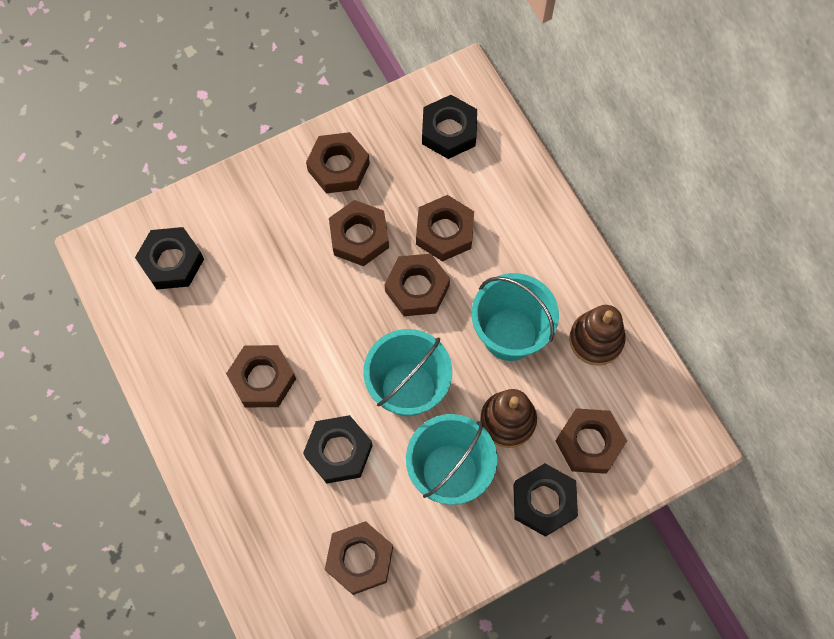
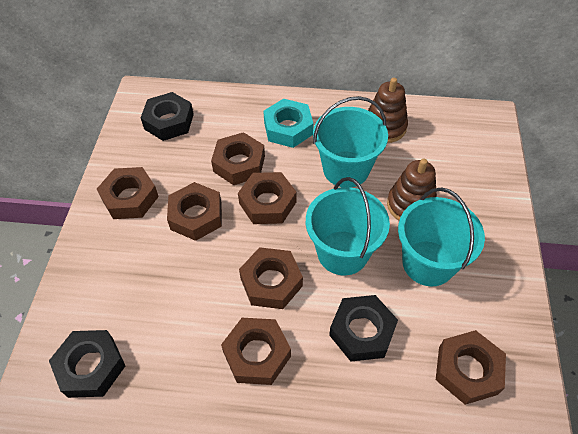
camera: 55 degrees left, 15 degrees down
(523, 247) = (288, 128): none -> turquoise nut
(544, 501) = (486, 217): black nut -> none
(589, 443) = (457, 169): brown nut -> brown nut (271, 282)

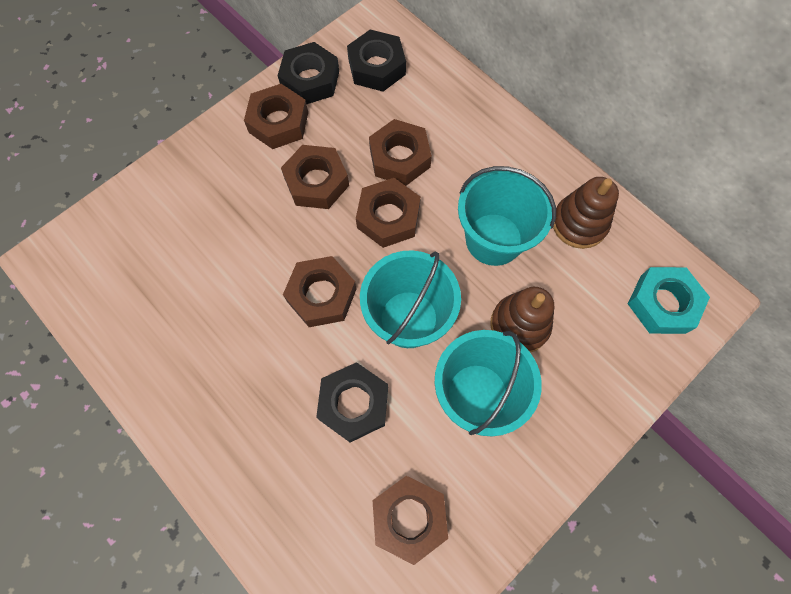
camera: 40 degrees right, 15 degrees up
(91, 367) = (128, 252): black nut -> black nut (310, 80)
(257, 354) = (252, 348): brown nut -> none
(288, 128) = (480, 154): turquoise nut -> turquoise nut (662, 304)

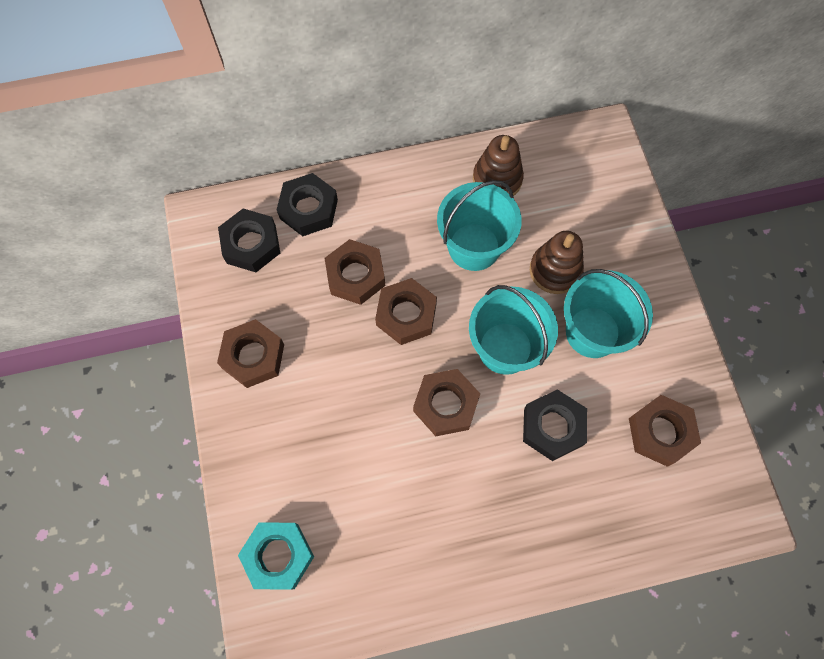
camera: 60 degrees left, 0 degrees up
(310, 80) = (226, 306): black nut -> black nut (309, 209)
(316, 182) = (336, 355): brown nut -> none
(662, 304) = (592, 165): turquoise nut -> turquoise nut (278, 556)

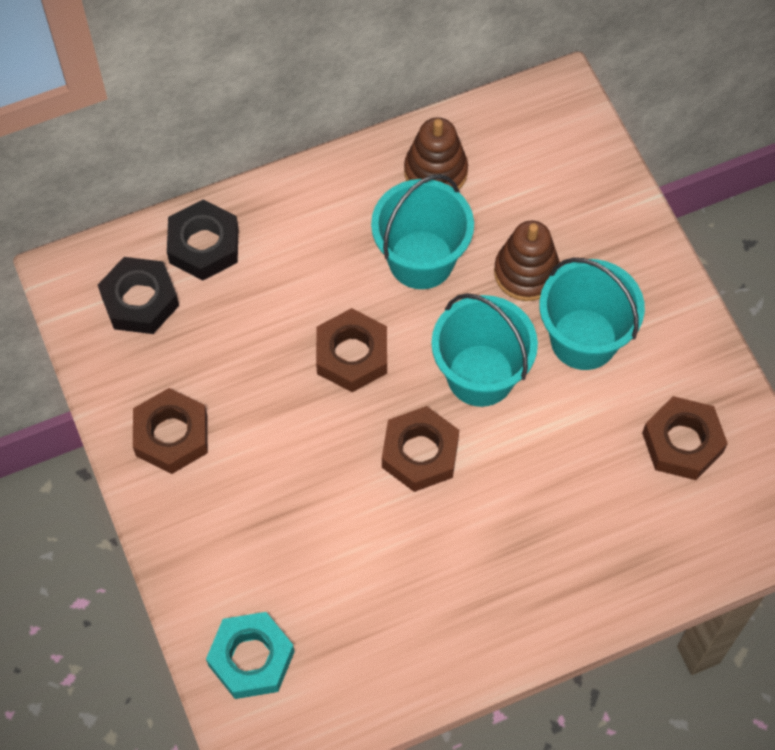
camera: 10 degrees left, 5 degrees down
(356, 275) = (280, 318): brown nut -> none
(552, 427) = (553, 458): black nut -> none

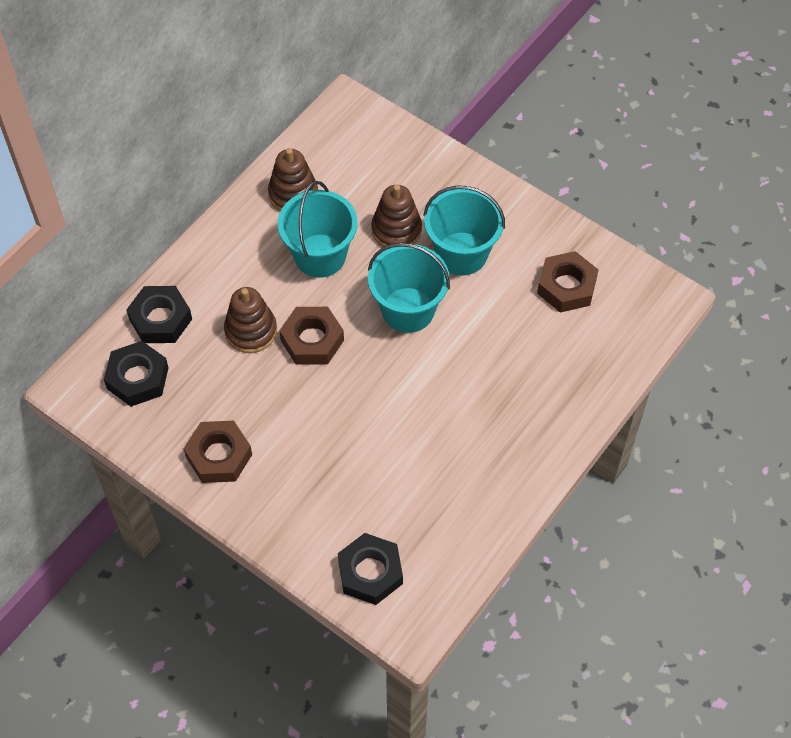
camera: 30 degrees left, 5 degrees down
(251, 658) = (370, 572): turquoise nut -> black nut
(292, 309) = (251, 331): none -> brown stacking toy
(420, 453) = (399, 380): brown nut -> none

